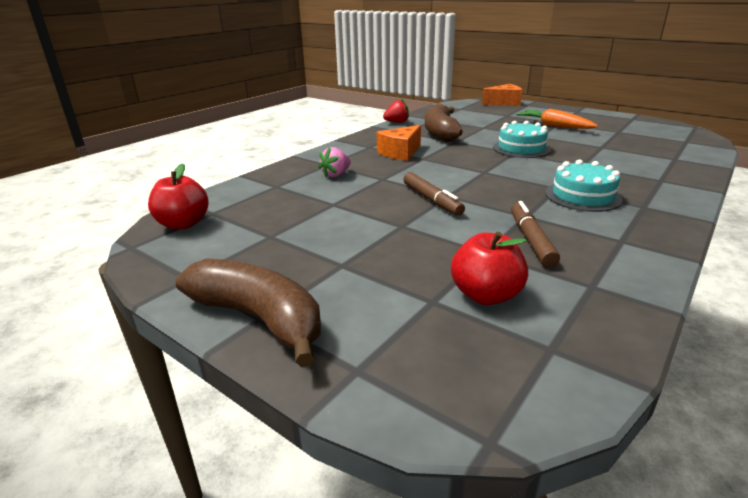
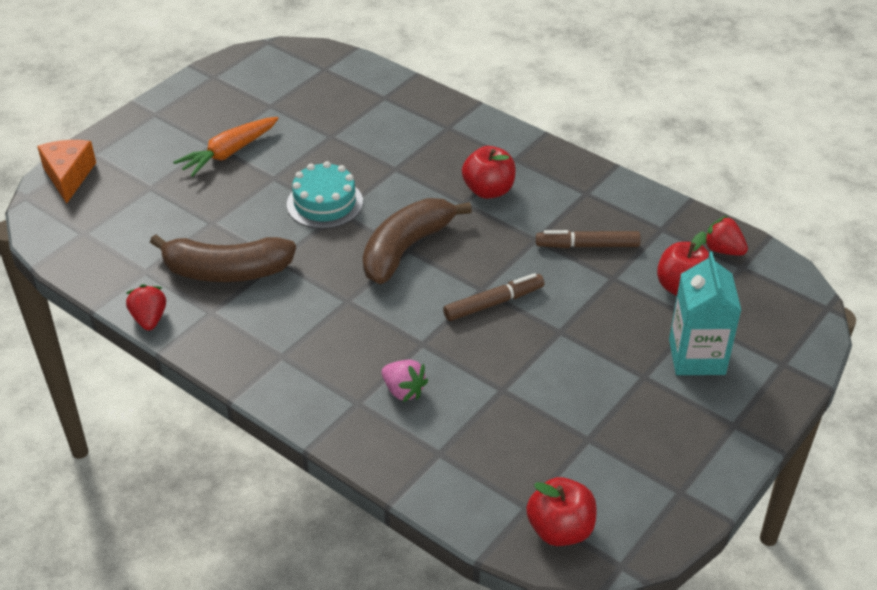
camera: 90 degrees left, 15 degrees up
(259, 318) = (735, 425): brown banana -> brown banana (406, 249)
(369, 298) = (696, 357): none -> turquoise carton
(400, 153) = (319, 321): orange cheese -> none
(579, 333) = (723, 250): none -> red strawberry
(582, 196) = (488, 190): turquoise cake -> red apple

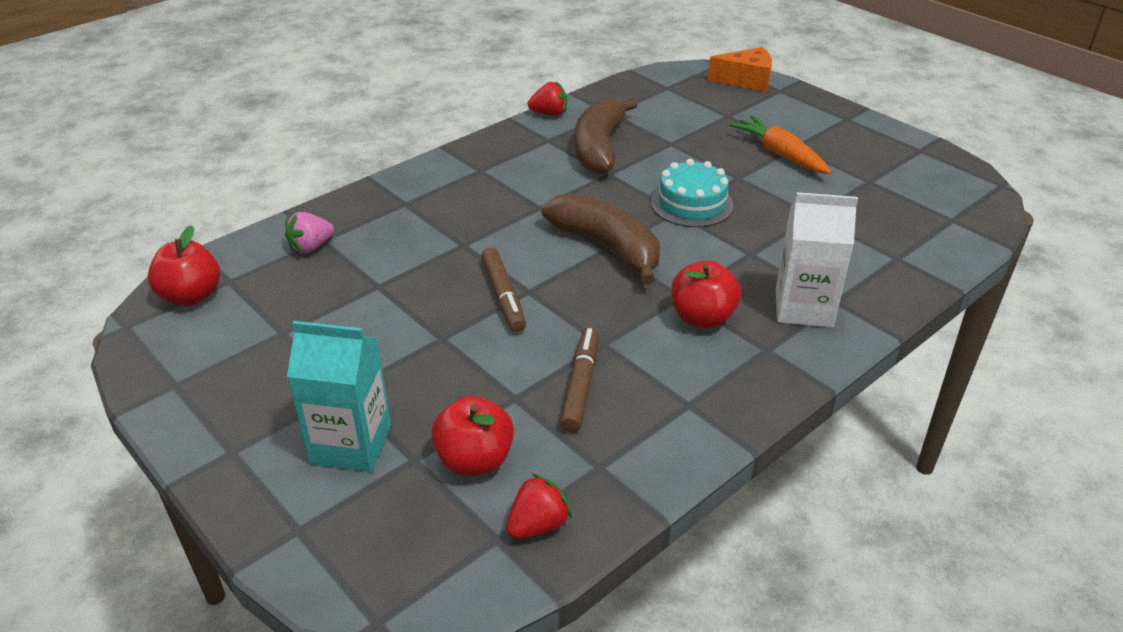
camera: 100 degrees right, 5 degrees down
(403, 391) = (406, 228): pink strawberry -> pink strawberry (311, 247)
(461, 142) = (803, 308): none -> white carton

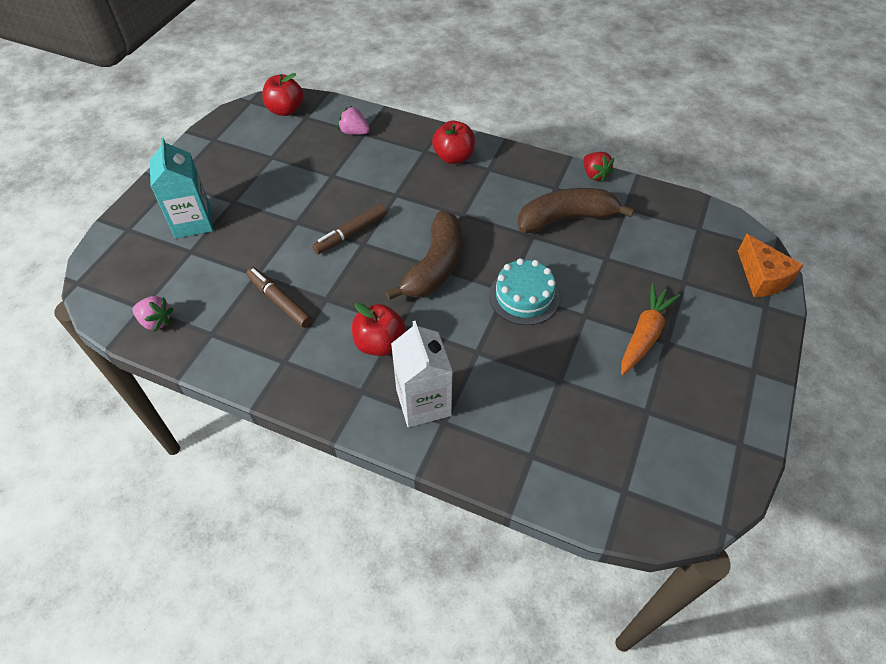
camera: 65 degrees right, 15 degrees up
(475, 460) = (197, 276): red apple -> red apple (453, 157)
(538, 525) = (156, 321): red strawberry -> pink strawberry
(581, 385) = (280, 301): brown marker -> brown marker turned 120 degrees counterclockwise

